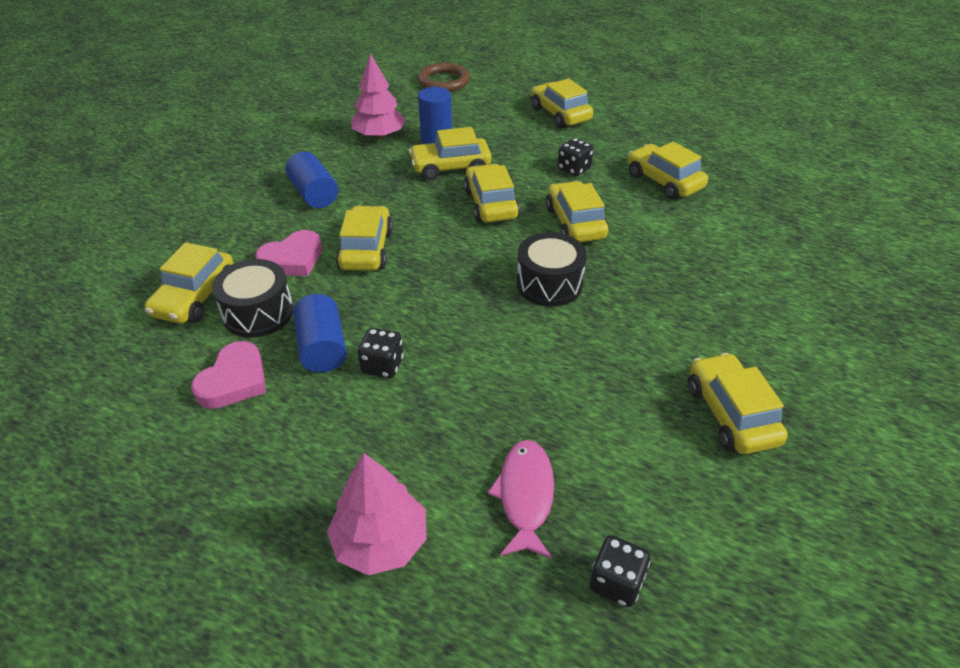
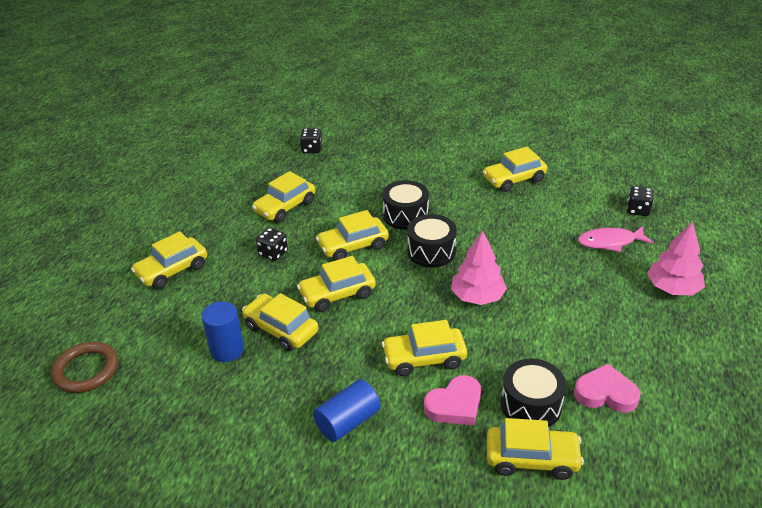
camera: 100 degrees left, 5 degrees down
(292, 259) = (455, 405): pink heart -> pink heart turned 105 degrees clockwise
(322, 348) = (549, 353): blue cylinder -> none
(379, 136) = (221, 398): pink tree -> pink tree (477, 297)
(382, 366) = (549, 317): black dice -> black dice (311, 149)
(450, 167) = (281, 329): yellow car -> yellow car turned 150 degrees clockwise
(635, 273) = (405, 215): none -> black drum

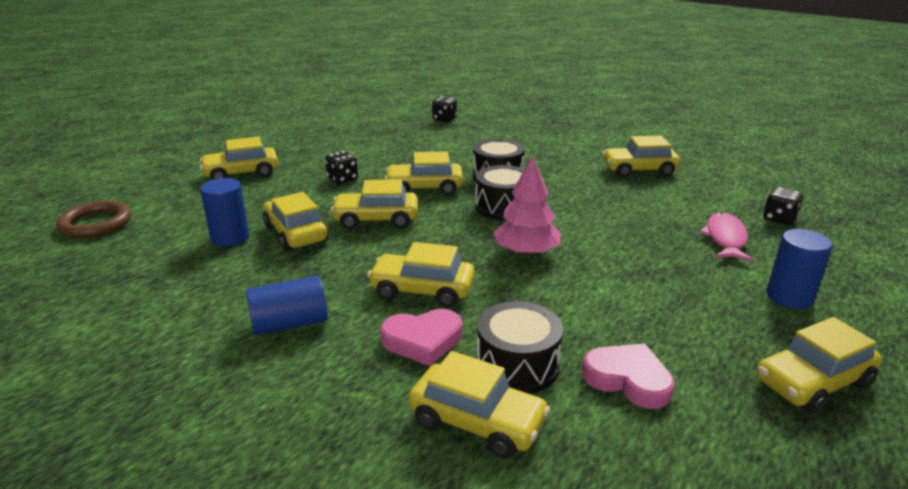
camera: 20 degrees right, 10 degrees down
(285, 207) = (384, 151): yellow car -> yellow car (812, 382)
(610, 242) = (725, 239): pink fish -> pink fish turned 90 degrees clockwise
(673, 288) = (789, 297): pink tree -> blue cylinder

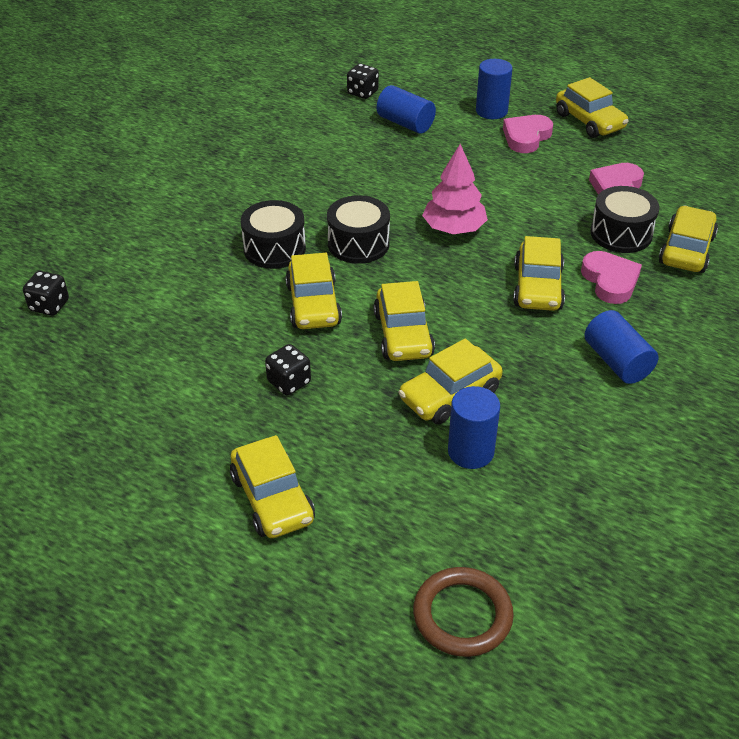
camera: 95 degrees left, 15 degrees up
(639, 170) = (254, 152): yellow car -> none
(725, 239) = (405, 123): pink fish -> blue cylinder
(734, 317) = (526, 137): none -> pink heart

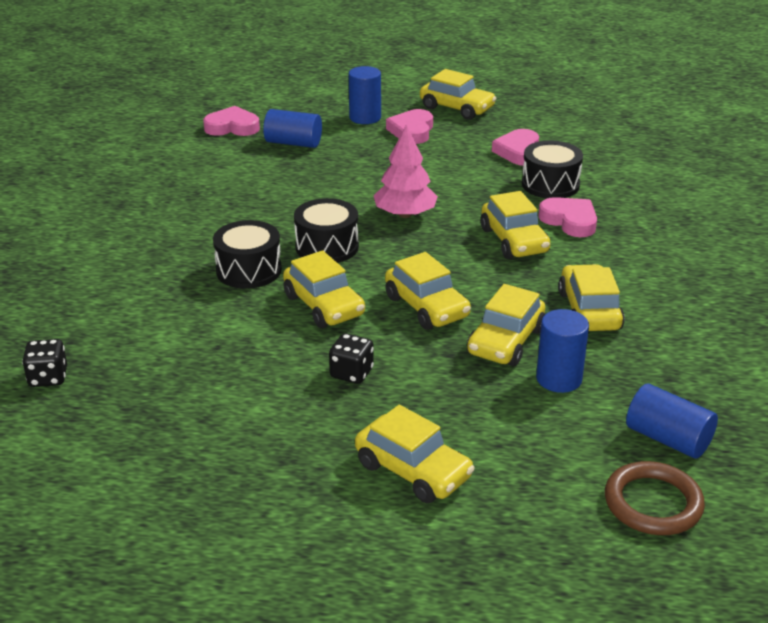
camera: 25 degrees left, 10 degrees down
(362, 93) = (232, 127): black dice -> pink heart
(617, 362) = (623, 278): blue cylinder -> blue cylinder (668, 439)
(686, 250) = (611, 184): yellow car -> yellow car (589, 311)

